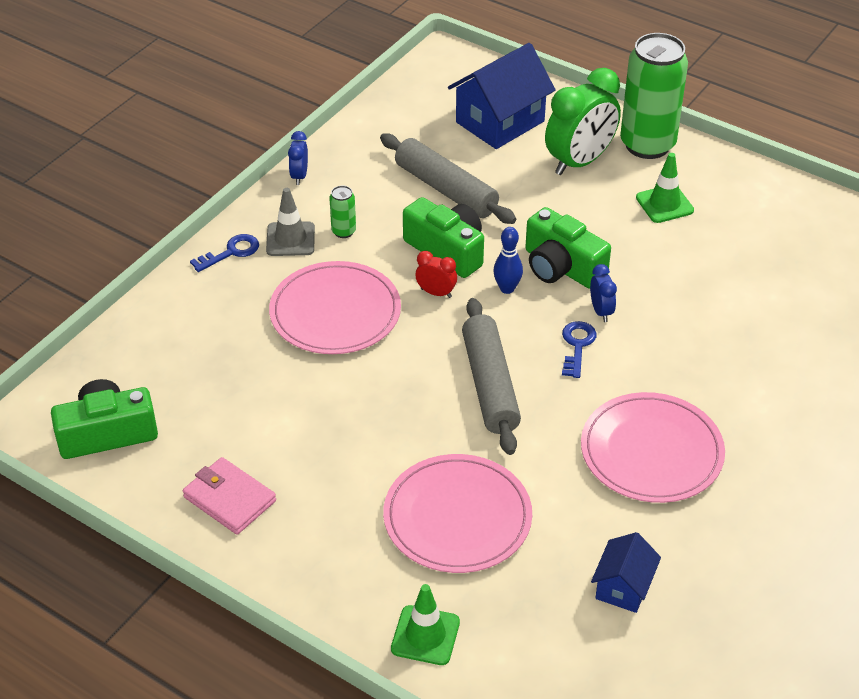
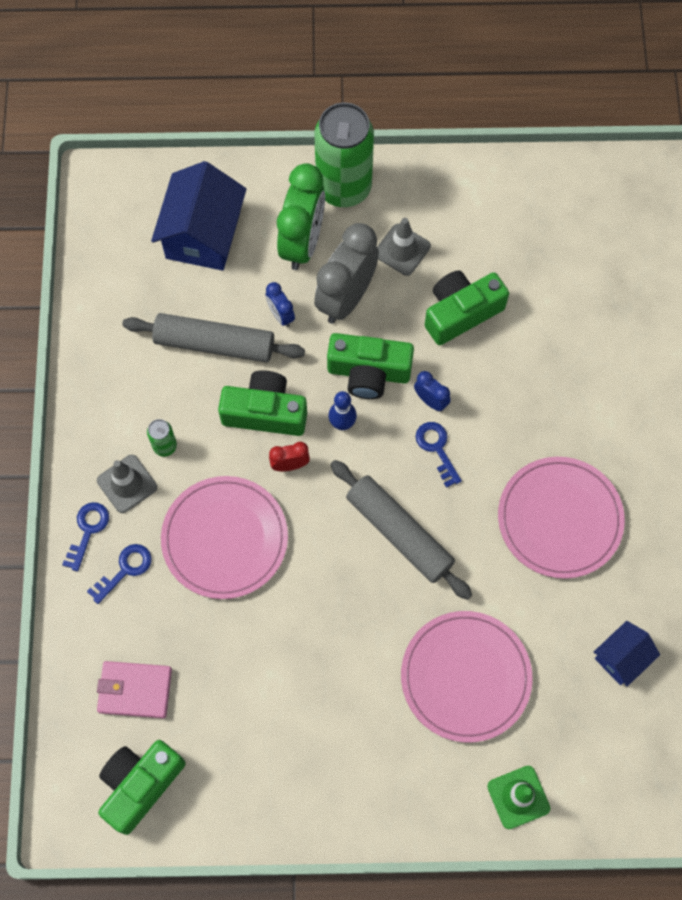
camera: 35 degrees left, 25 degrees up
(229, 499) = (286, 778): pink wallet -> pink wallet (135, 690)
(235, 291) = (125, 570): none -> blue key
(299, 176) = (78, 407): blue clock -> blue clock (281, 315)
(586, 212) = (346, 298): none -> grey clock
(623, 587) = (621, 658): blue house -> blue house turned 60 degrees clockwise
(664, 204) = (402, 250): green traffic cone -> grey traffic cone
(682, 267) = (461, 312): none -> green camera

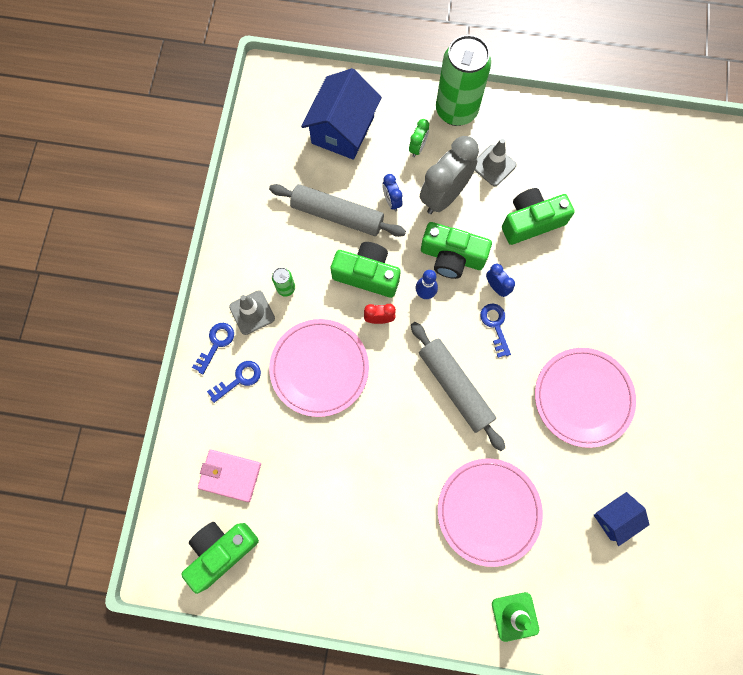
camera: 10 degrees right, 5 degrees up
(302, 243) = (417, 148): green clock -> green clock, size x0.46

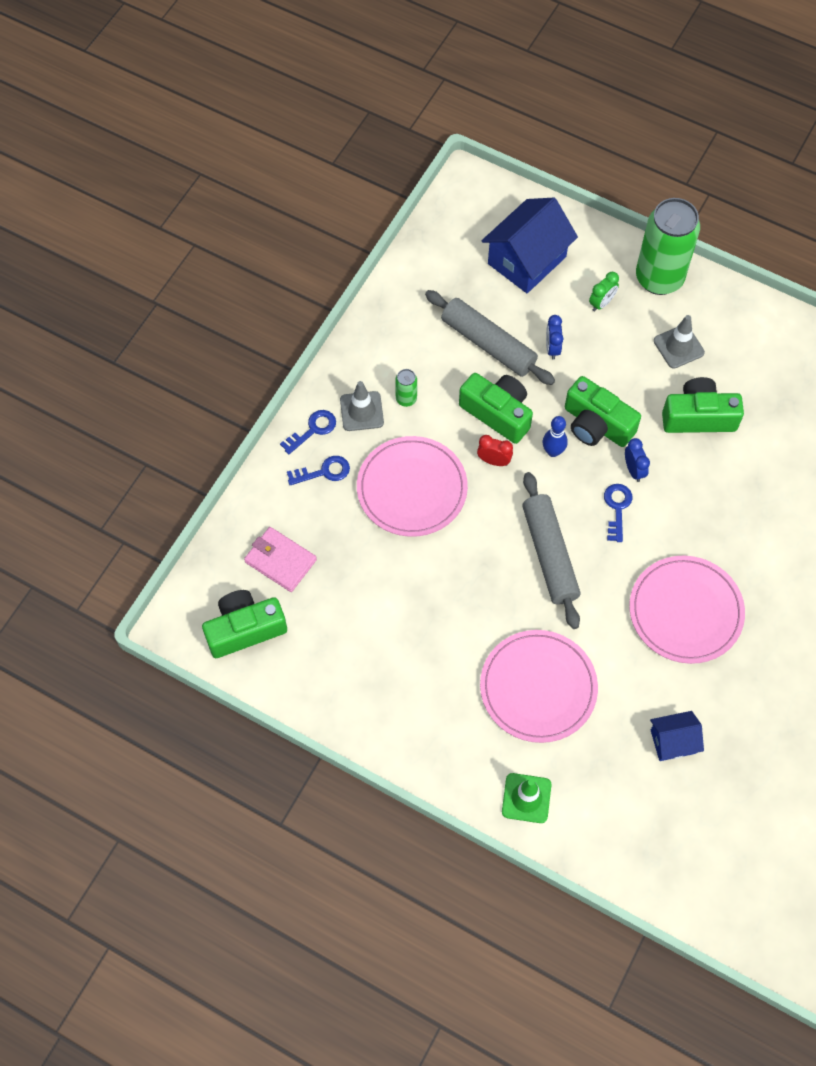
camera: 20 degrees right, 10 degrees down
(444, 196) = (612, 360): grey clock -> none

